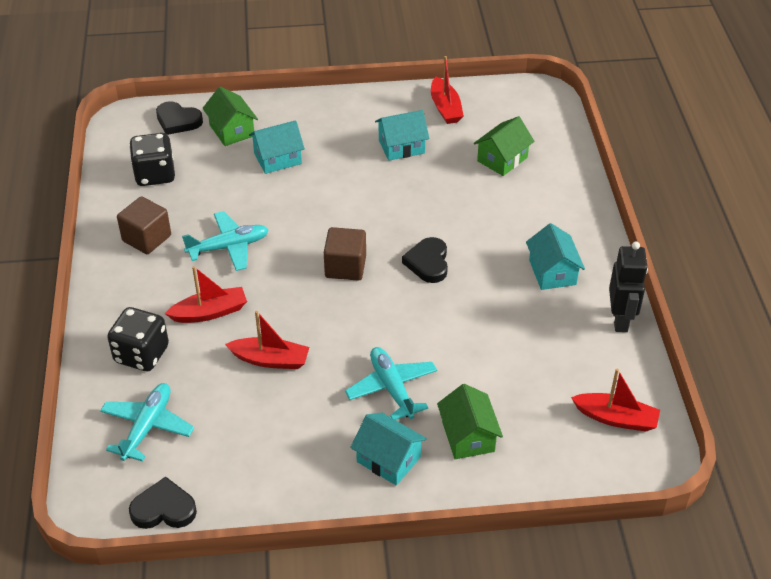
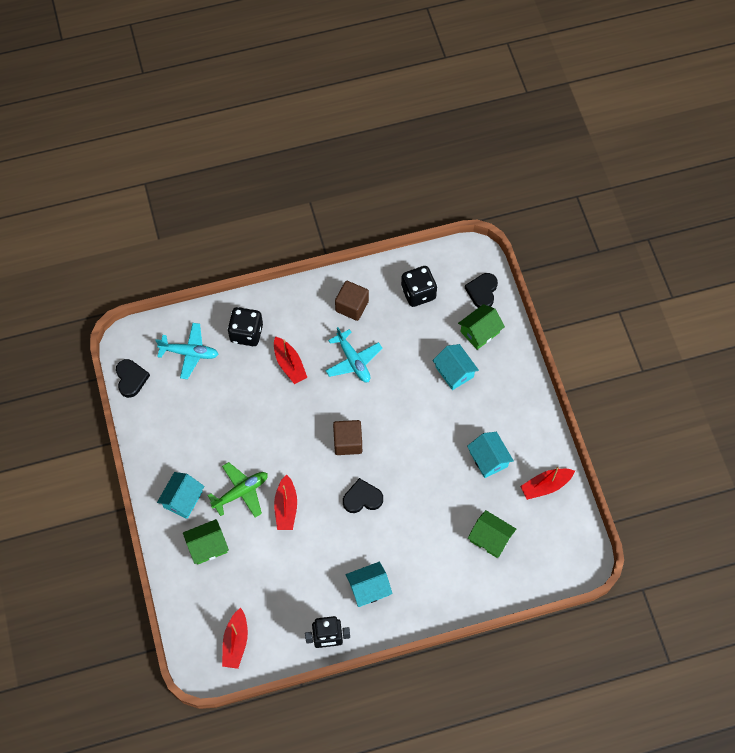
camera: 80 degrees right, 20 degrees up
(270, 360) = (254, 411): red boat -> red boat (286, 507)
(392, 388) = (241, 492): turquoise plane -> green plane

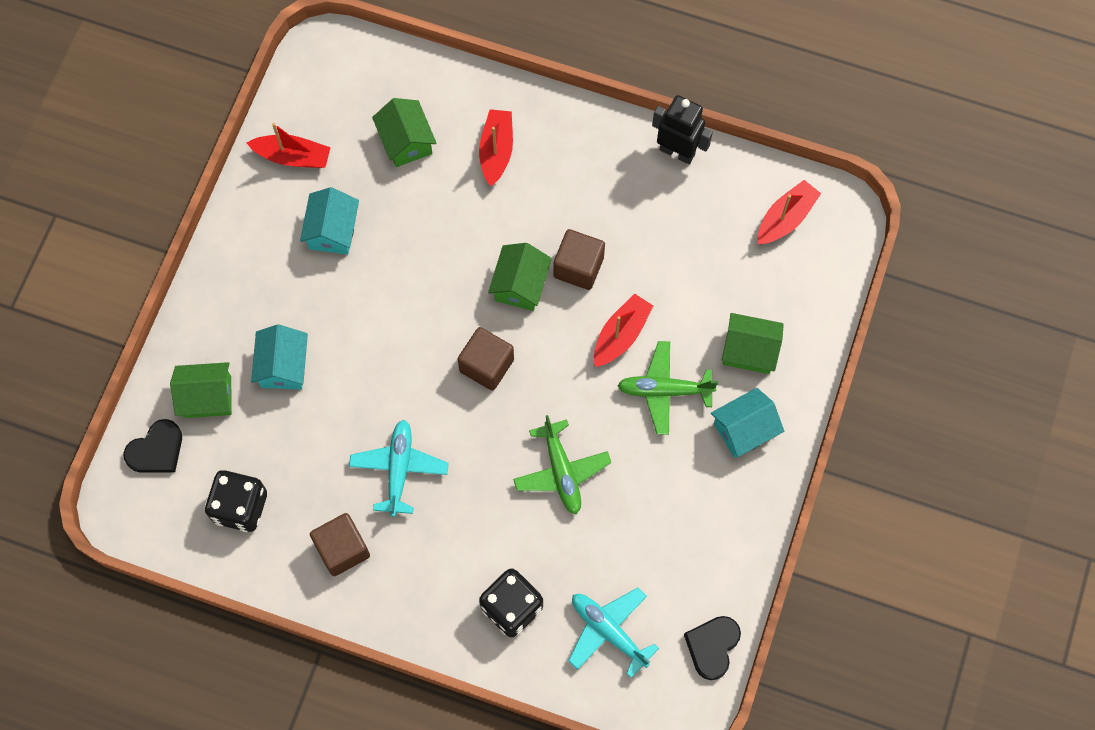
camera: 145 degrees left, 5 degrees up
(267, 414) = (561, 471): none -> green plane
(289, 364) = (485, 521): red boat -> red boat (496, 151)
(337, 530) = (578, 267): none -> brown cube
(362, 498) = (520, 285): black heart -> green house
(368, 588) = (589, 178): turquoise house -> none

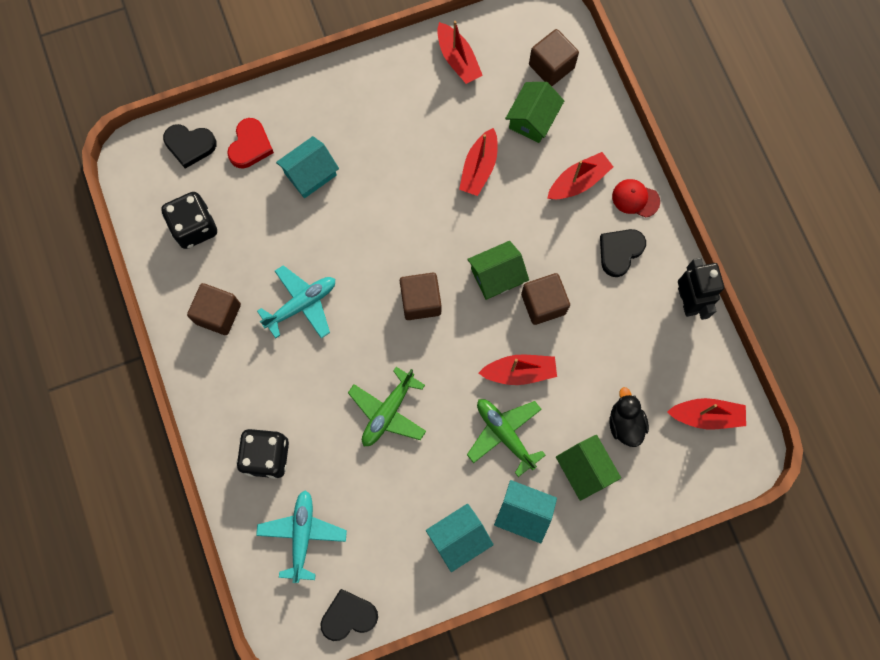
camera: 50 degrees right, 5 degrees up
(207, 397) = (250, 146): green house -> red heart
(332, 231) = (429, 126): turquoise house -> turquoise house (459, 538)
(372, 87) = (551, 66): none -> brown cube
(409, 220) = (479, 168): none -> red boat
(552, 119) = (635, 199): none -> red cap
(588, 169) = (619, 252): none -> black heart
(738, 286) = (625, 423): none -> black duck

